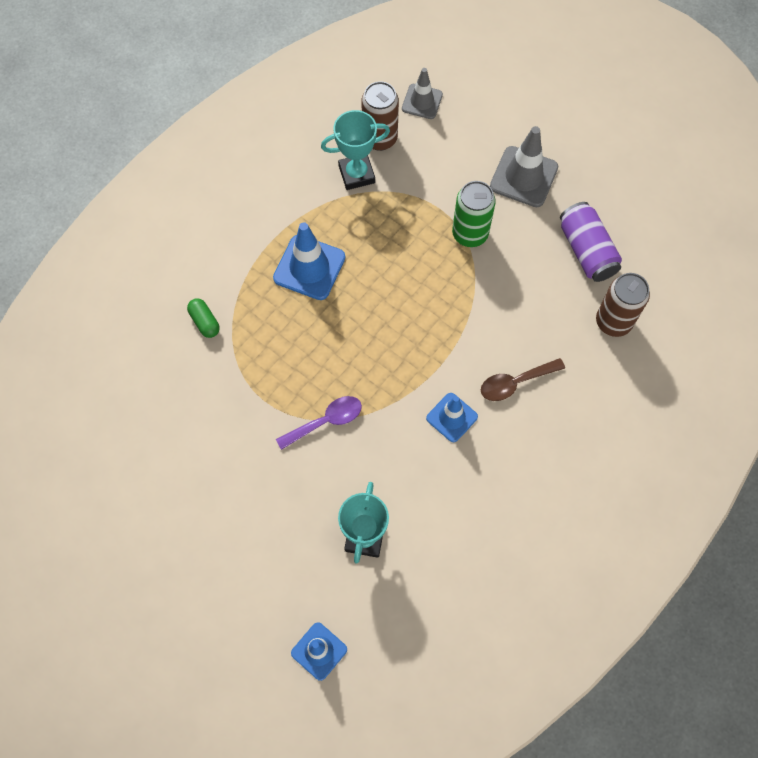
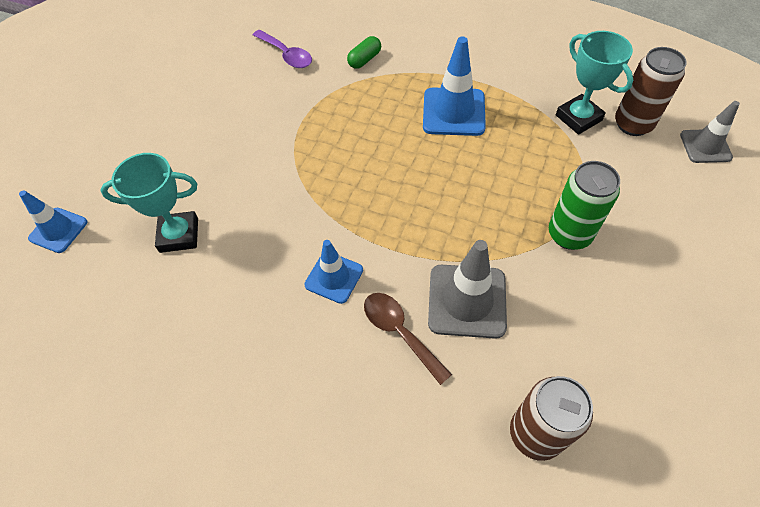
camera: 75 degrees right, 10 degrees down
(326, 421) = (295, 170): purple spoon -> purple spoon (286, 55)
(523, 177) = (681, 270): grey traffic cone -> grey traffic cone (467, 301)
(586, 250) = (623, 371): purple can -> none

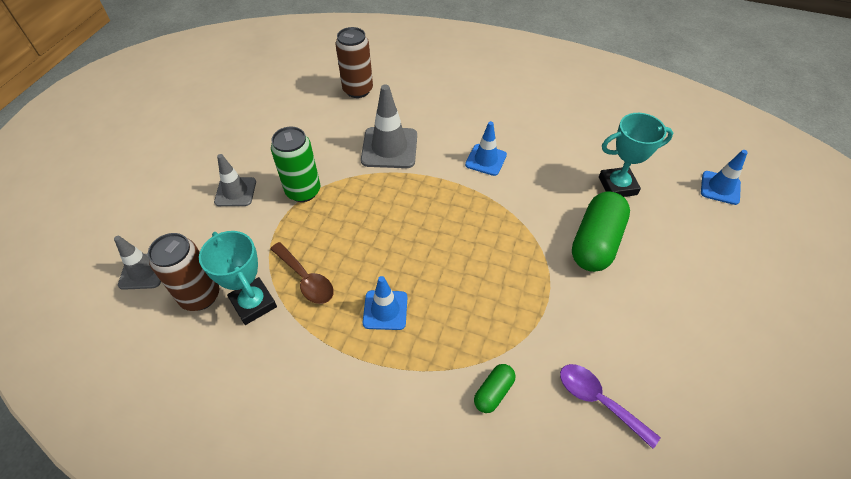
camera: 175 degrees right, 5 degrees down
(236, 169) = (596, 242): none -> green capsule
(400, 332) = (436, 131): brown spoon -> brown spoon (306, 279)
(453, 112) = (385, 310): blue traffic cone -> blue traffic cone, size x0.64
(655, 235) = (235, 192): none -> grey traffic cone

